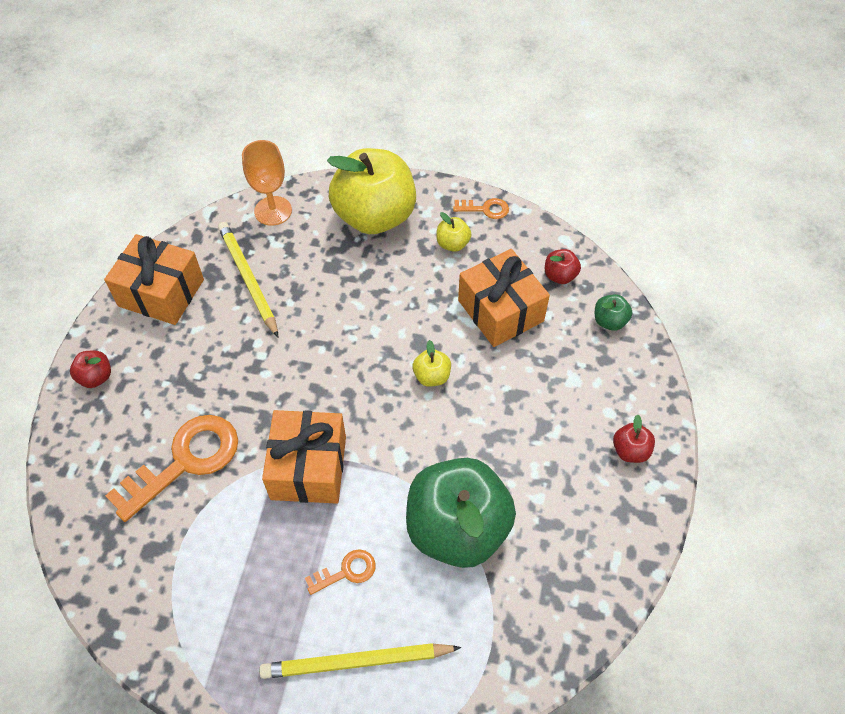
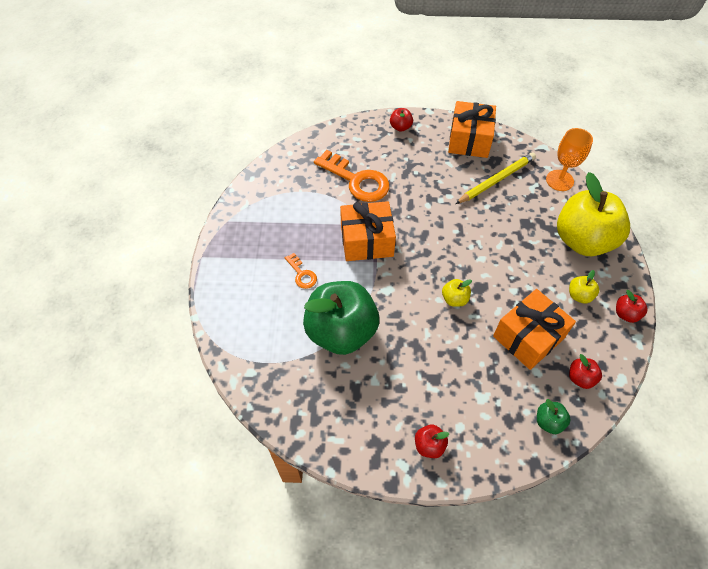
camera: 80 degrees right, 0 degrees up
(357, 661) = (247, 289): yellow pencil -> none
(485, 209) = (626, 314): orange key -> red apple

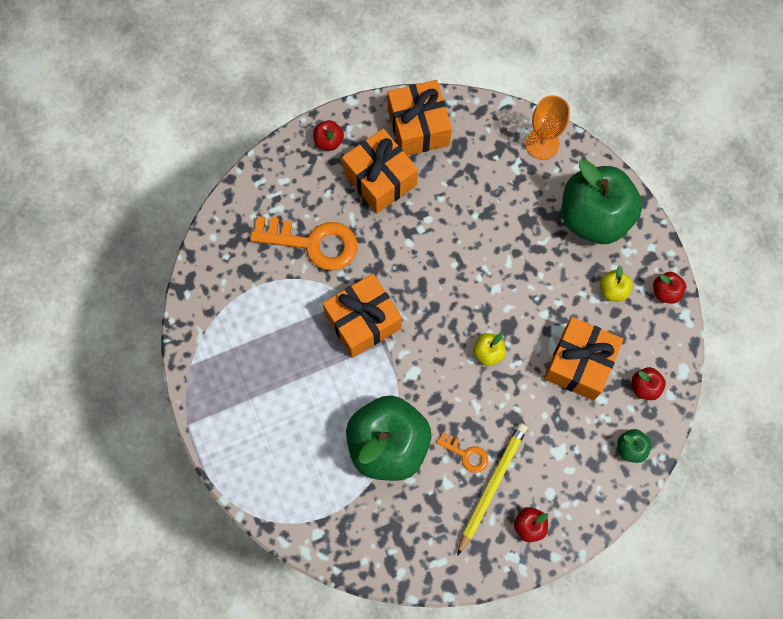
camera: 25 degrees left, 15 degrees up
(302, 274) = (312, 395): orange key -> orange key (466, 454)
(425, 160) = (380, 179): none -> orange gift
(496, 180) = (472, 174): yellow pencil -> yellow pencil (492, 486)
(582, 240) = (594, 217): yellow apple -> green apple

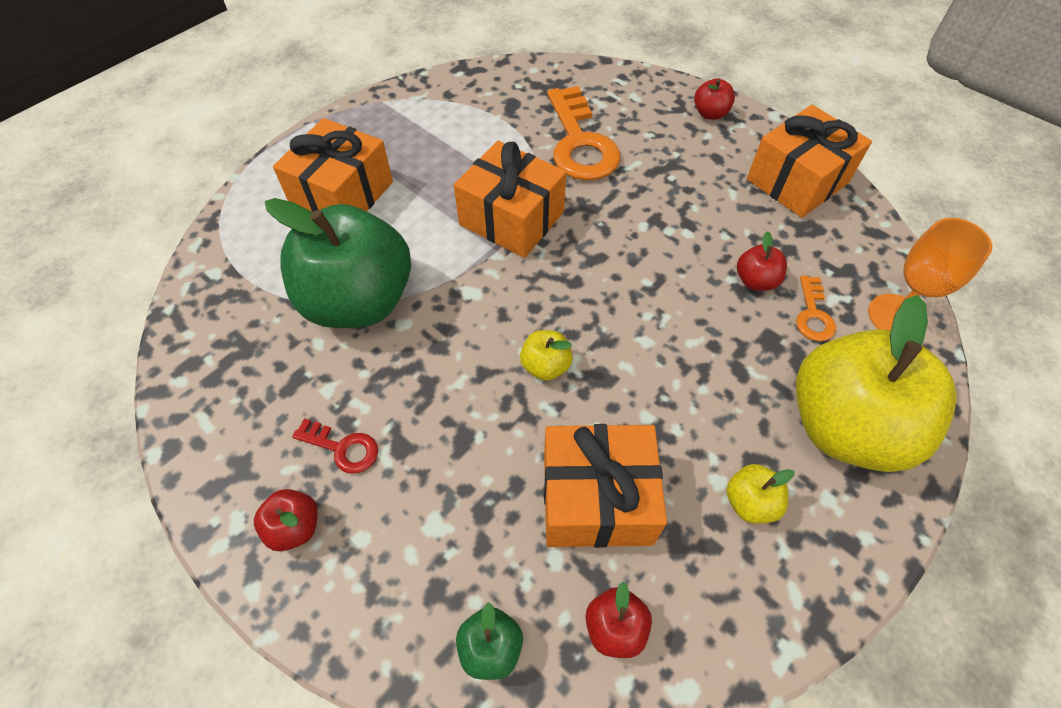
camera: 65 degrees right, 15 degrees down
(380, 179) = (702, 170): orange gift -> orange gift (342, 194)
(466, 454) = (380, 396): orange key -> orange key (813, 315)
(492, 486) = (343, 448): yellow pencil -> red key
(594, 217) = (845, 426): green apple -> yellow apple
(665, 292) = (807, 594): red apple -> red apple (755, 281)

